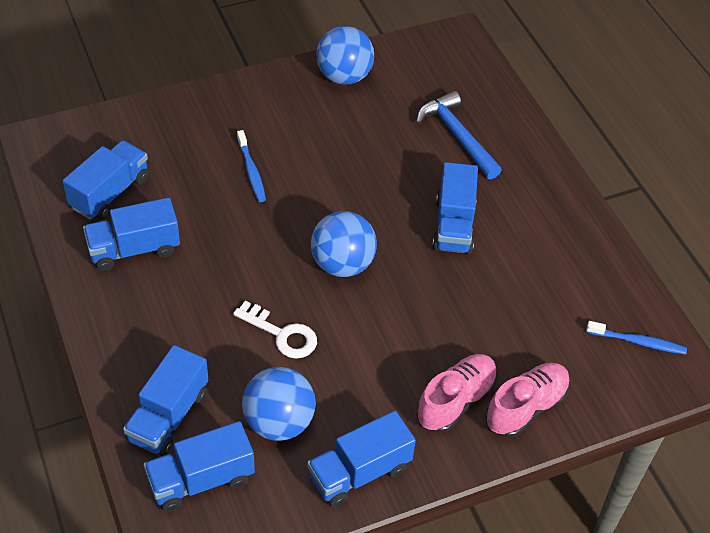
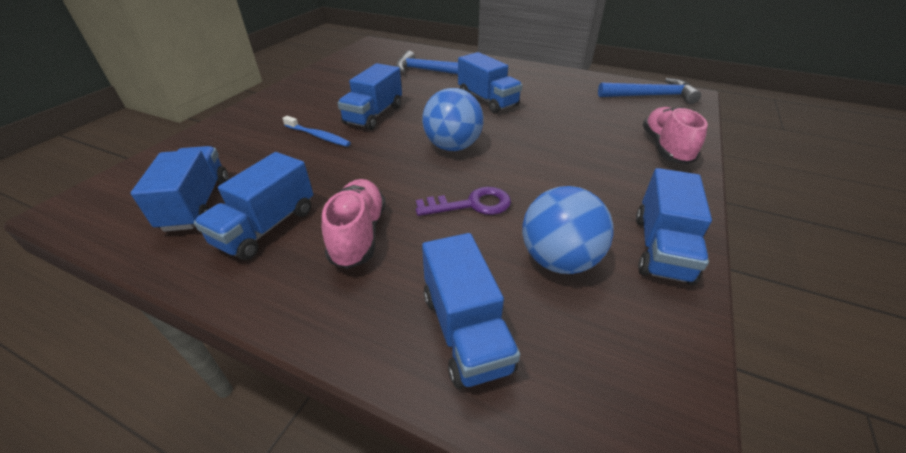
camera: 40 degrees left, 10 degrees down
(201, 480) = (574, 361): blue truck -> blue truck (374, 115)
(281, 334) = (471, 204): white key -> purple key
(344, 76) = (326, 76): blue ball -> none
(456, 401) = (631, 168): pink shoe -> pink shoe (358, 234)
(638, 342) = (650, 96): blue toothbrush -> blue hammer

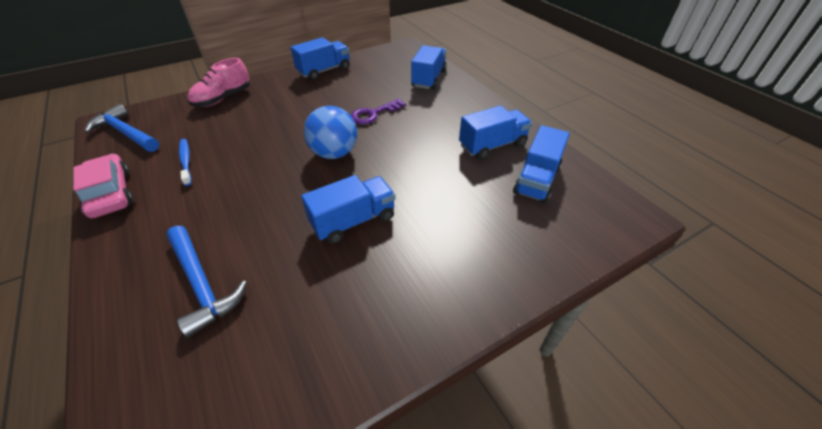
camera: 145 degrees left, 5 degrees up
(318, 136) = (423, 214): blue toothbrush -> blue toothbrush (186, 161)
(358, 234) = (444, 122): pink shoe -> none
(471, 204) = (373, 114): purple key -> purple key turned 60 degrees counterclockwise
(487, 100) = (236, 190): blue truck -> none
(558, 260) = (368, 82): blue ball -> none
(561, 75) = (111, 193): none -> pink car

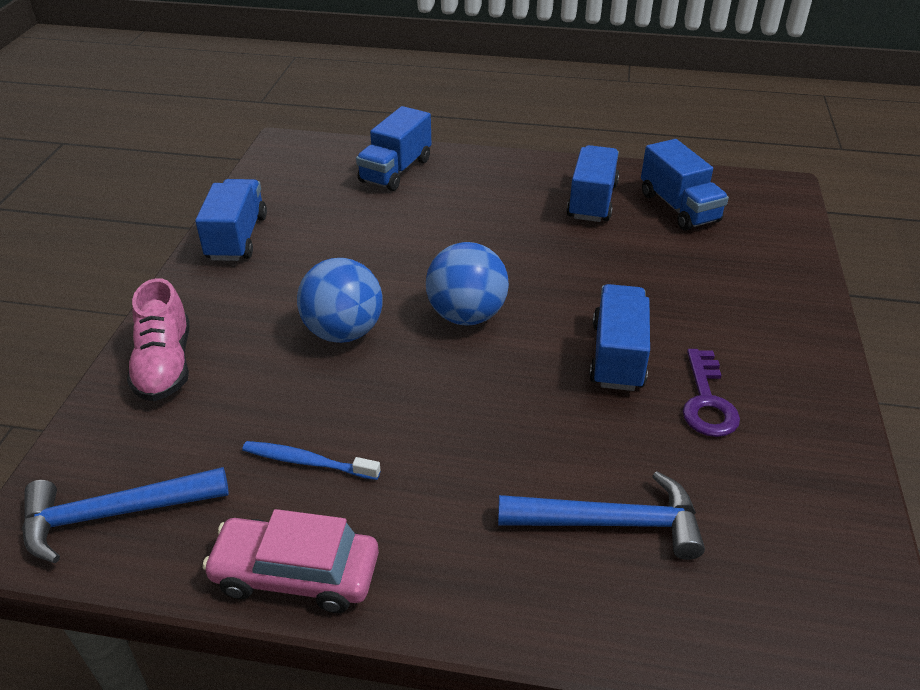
camera: 50 degrees left, 5 degrees down
(285, 126) = (343, 332): none -> blue ball
(373, 114) = (417, 247): purple key -> purple key (707, 401)
(428, 79) = (395, 170): blue truck -> blue truck turned 120 degrees counterclockwise

